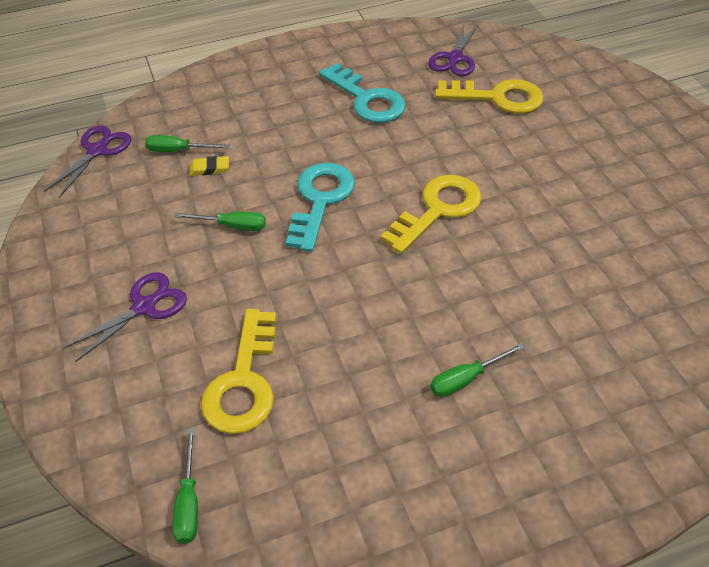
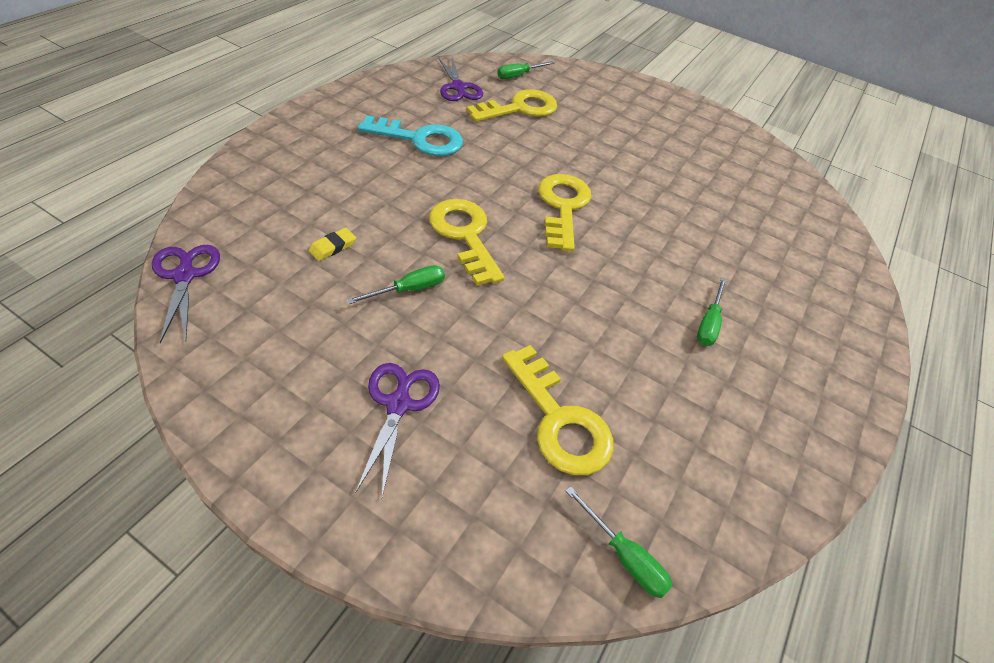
camera: 45 degrees left, 0 degrees up
(178, 150) = (282, 242): green screwdriver -> green screwdriver (518, 75)
(320, 200) = (465, 235): turquoise key -> yellow key

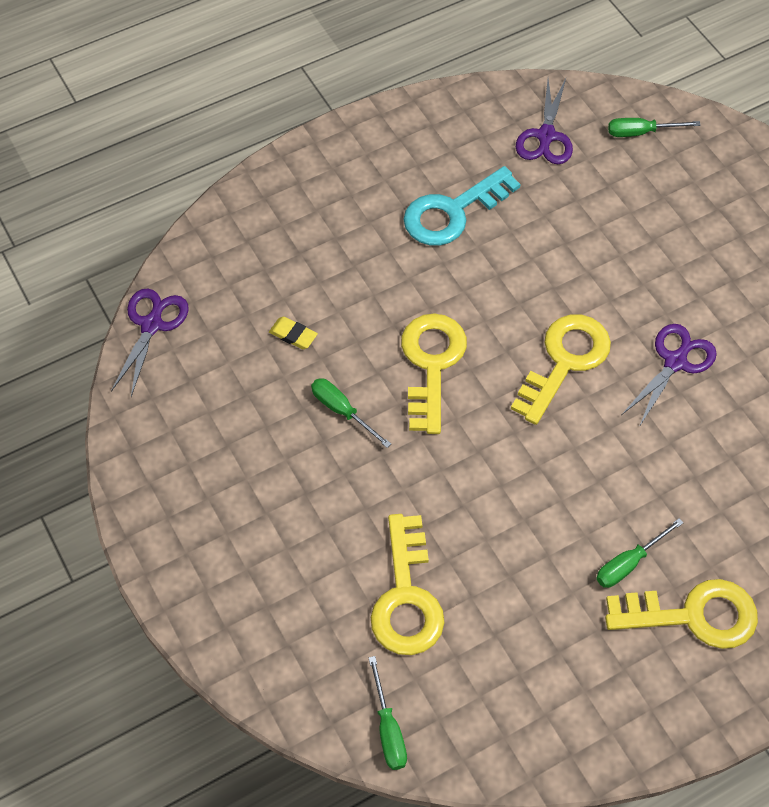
camera: 35 degrees right, 10 degrees up
(333, 247) = (293, 335): yellow eraser -> yellow eraser turned 45 degrees clockwise
(398, 404) = (276, 524): purple scissors -> purple scissors (675, 361)
(409, 289) = (342, 411): green screwdriver -> green screwdriver turned 135 degrees counterclockwise
(419, 139) = (452, 212): turquoise key -> turquoise key turned 105 degrees clockwise
(519, 108) = (606, 193): yellow key -> yellow key (693, 615)

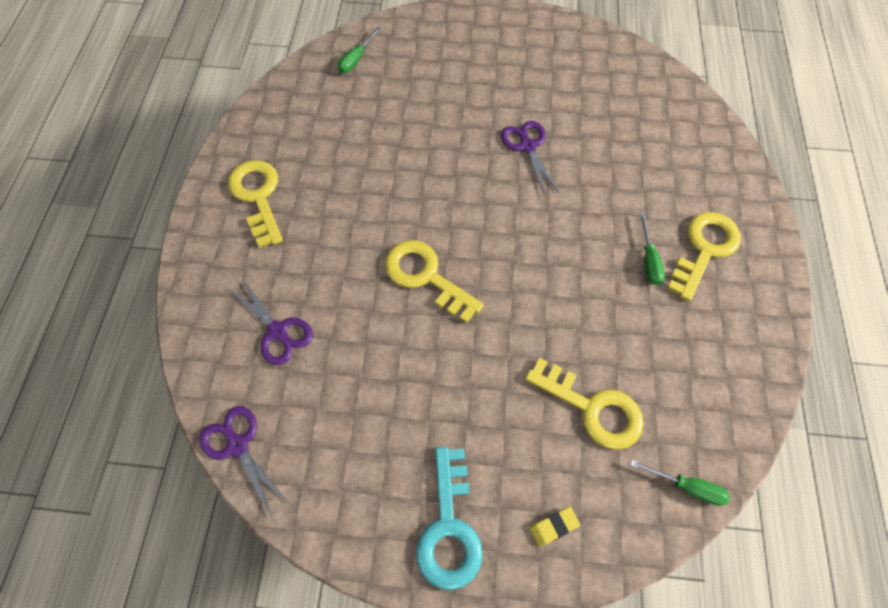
camera: 55 degrees left, 5 degrees up
(293, 335) = (332, 349): yellow eraser -> yellow eraser (553, 526)
(342, 411) = (418, 356): green screwdriver -> none
(452, 212) = (321, 189): turquoise key -> turquoise key (449, 527)
(546, 136) = (313, 105): purple scissors -> purple scissors (278, 331)
(564, 361) = (483, 201): yellow key -> yellow key (258, 197)

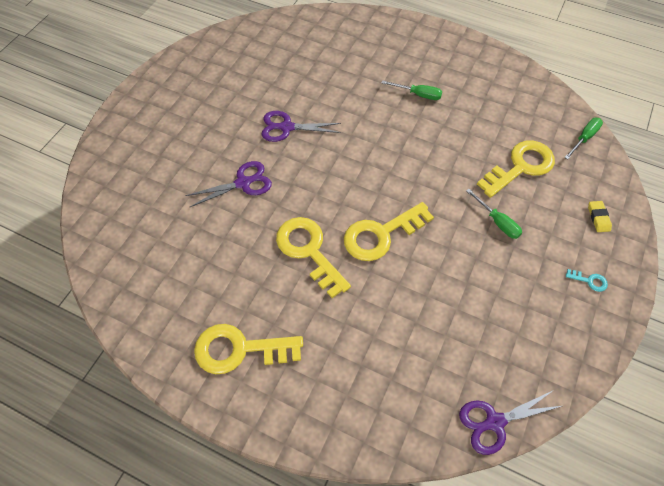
camera: 70 degrees left, 5 degrees down
(278, 331) = (395, 364): purple scissors -> purple scissors (243, 183)
(356, 59) = (116, 221): green screwdriver -> green screwdriver (497, 222)
(449, 527) = (589, 281): turquoise key -> turquoise key, size x0.40
(704, 249) = (421, 63): yellow key -> yellow key (309, 251)

